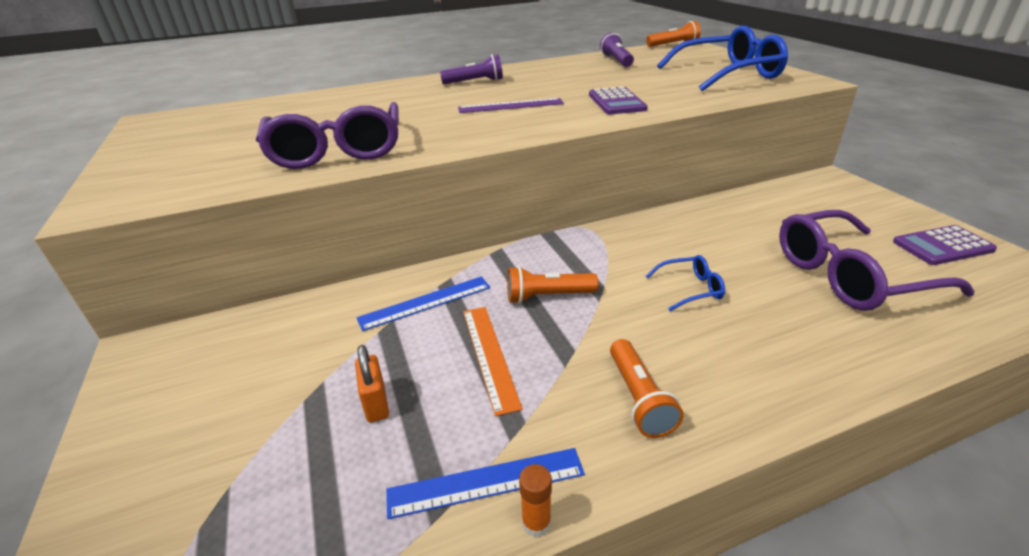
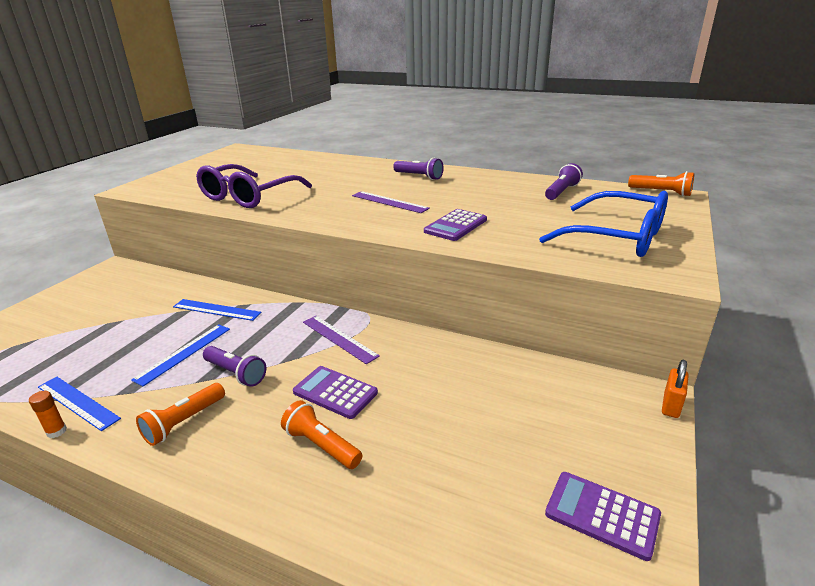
camera: 45 degrees right, 5 degrees down
(376, 403) = (117, 342): orange padlock -> orange padlock (671, 405)
(489, 355) = (184, 353): orange ruler -> blue ruler
(548, 296) = (264, 343): orange flashlight -> orange flashlight (321, 445)
(584, 333) = (236, 373): none -> purple flashlight
(601, 254) = (339, 338): none -> purple ruler
(690, 289) = (335, 392): blue glasses -> purple calculator
(850, 276) = (453, 466): purple glasses -> none

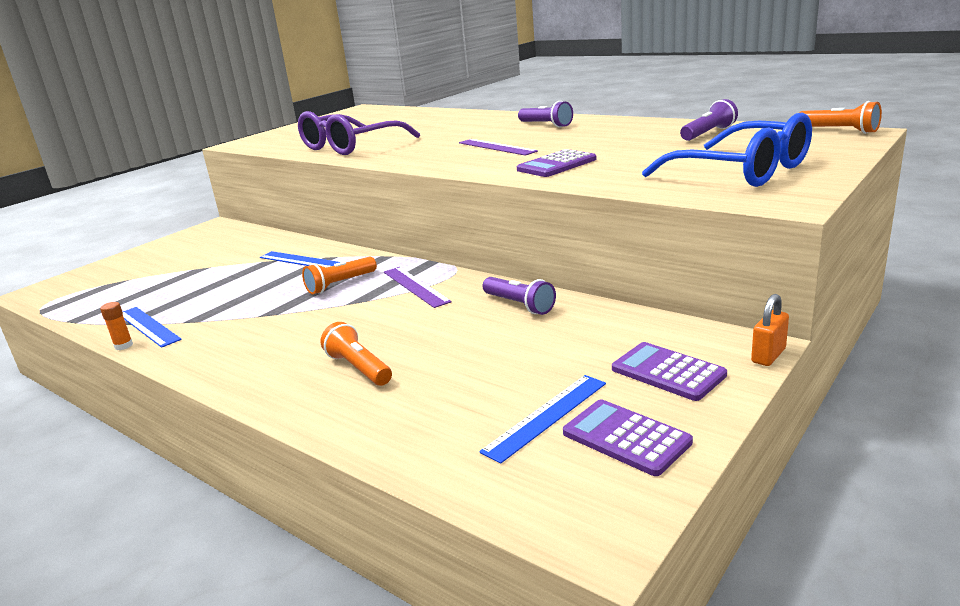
camera: 15 degrees right, 5 degrees down
(184, 353) = (256, 294): blue ruler -> blue ruler (546, 416)
(184, 422) = (236, 344): orange flashlight -> orange flashlight (340, 284)
(236, 373) = (299, 310): purple flashlight -> purple flashlight (519, 305)
(335, 392) = (391, 329): purple calculator -> purple calculator (668, 372)

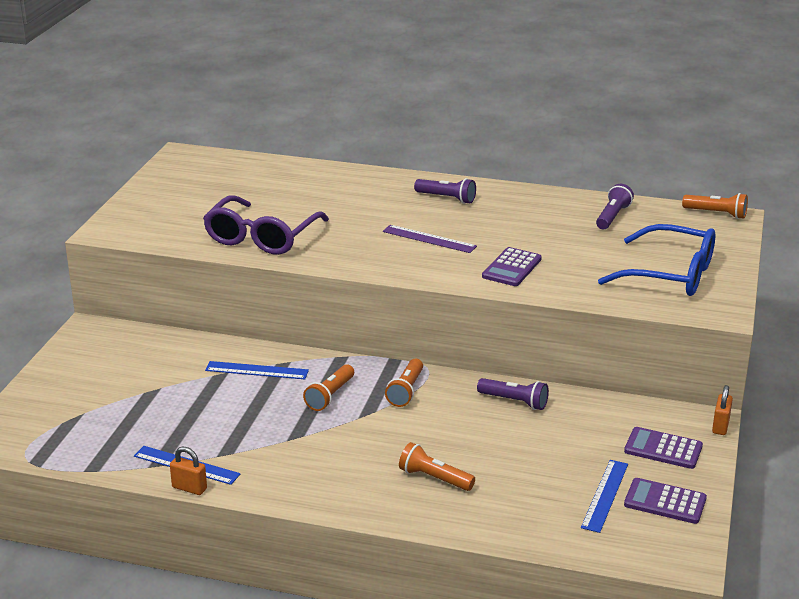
camera: 25 degrees left, 5 degrees up
(123, 346) = (189, 488): orange glue stick -> orange padlock
(415, 286) = (406, 391): purple ruler -> orange flashlight

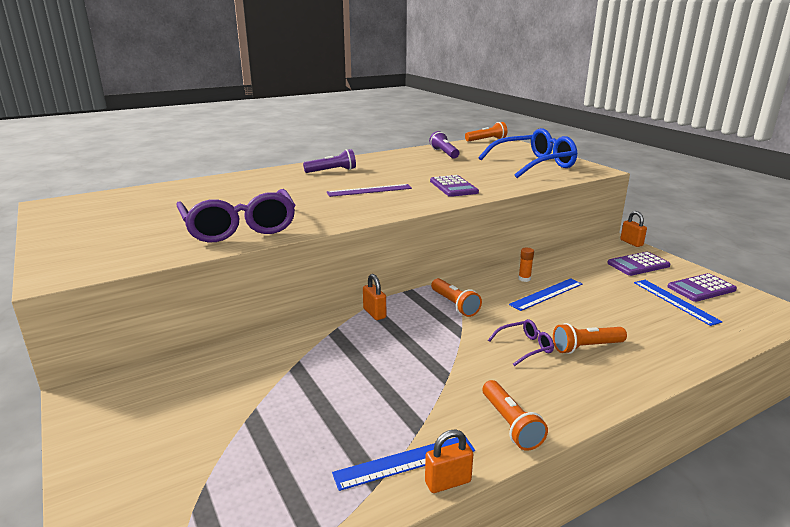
camera: 45 degrees left, 5 degrees down
(257, 370) = (322, 347): blue ruler -> blue ruler (546, 294)
(330, 396) = (412, 334): orange flashlight -> orange flashlight (510, 424)
(334, 365) = (374, 313): none -> orange padlock
(389, 451) = (525, 347): none -> purple glasses
(514, 401) = (524, 279): purple flashlight -> orange glue stick

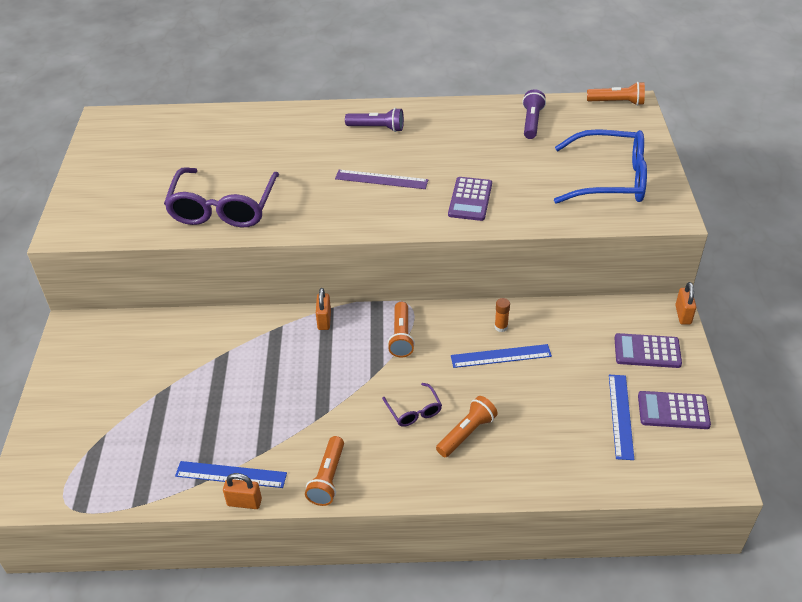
camera: 30 degrees right, 20 degrees up
(525, 347) = (414, 411): purple glasses -> purple glasses turned 60 degrees clockwise
(586, 347) = (466, 433): orange flashlight -> orange flashlight turned 120 degrees clockwise

